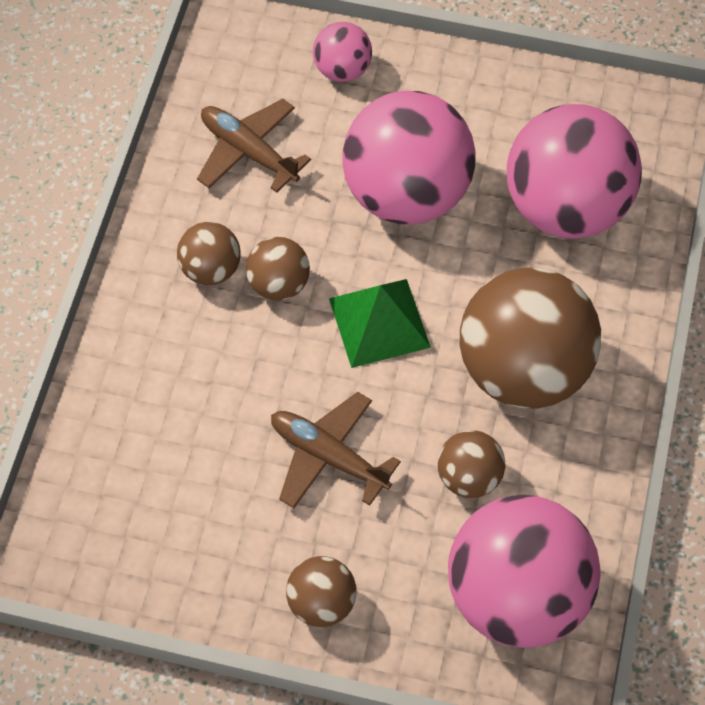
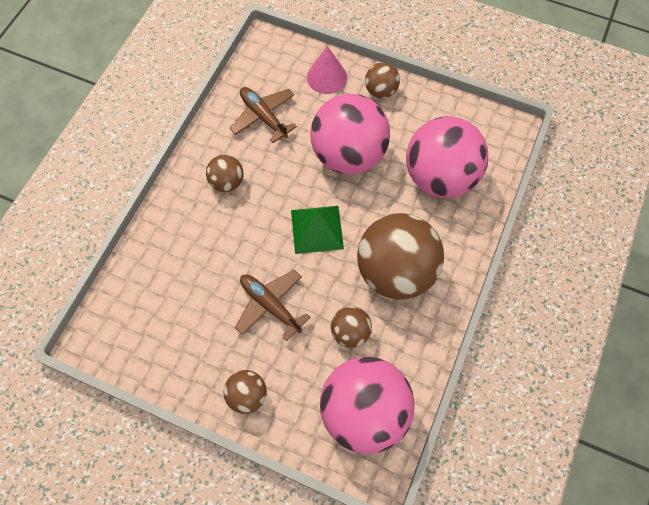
camera: 10 degrees right, 5 degrees up
(279, 284) = (264, 197): brown ball -> brown ball (381, 91)
(342, 70) = (327, 77): pink ball -> pink cone

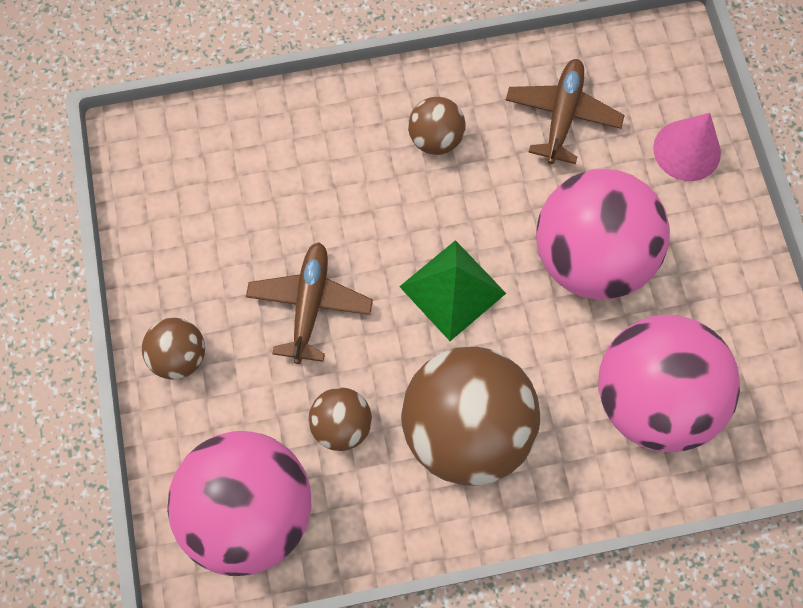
camera: 55 degrees right, 5 degrees up
(381, 91) = (723, 233): brown ball -> none

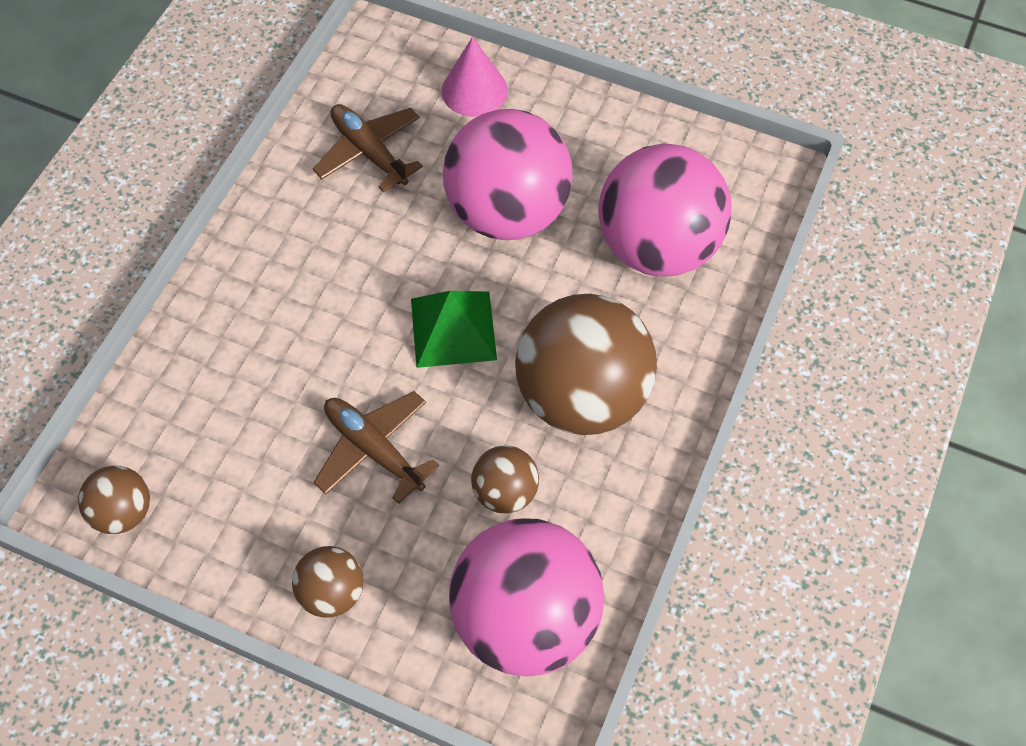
camera: 55 degrees left, 10 degrees down
(435, 139) = (307, 255): brown ball -> brown ball (123, 512)

